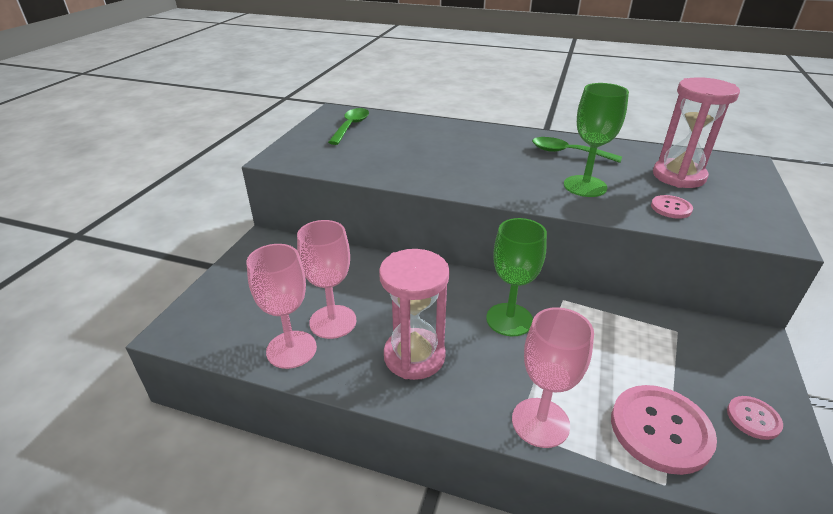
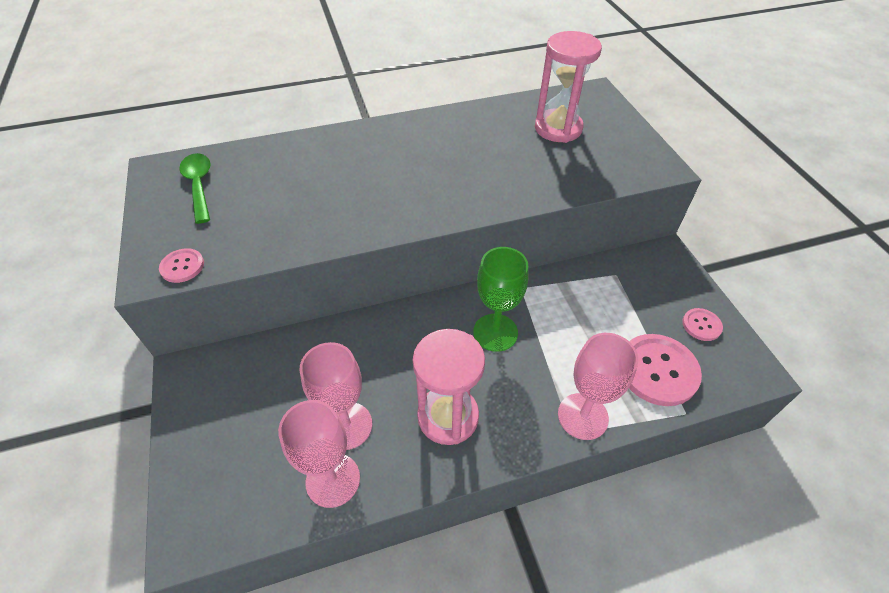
camera: 35 degrees left, 15 degrees up
(568, 153) = (452, 135): green spoon -> none
(585, 186) = (496, 173): green goblet -> none
(671, 208) = (576, 170): pink button -> pink button (182, 266)

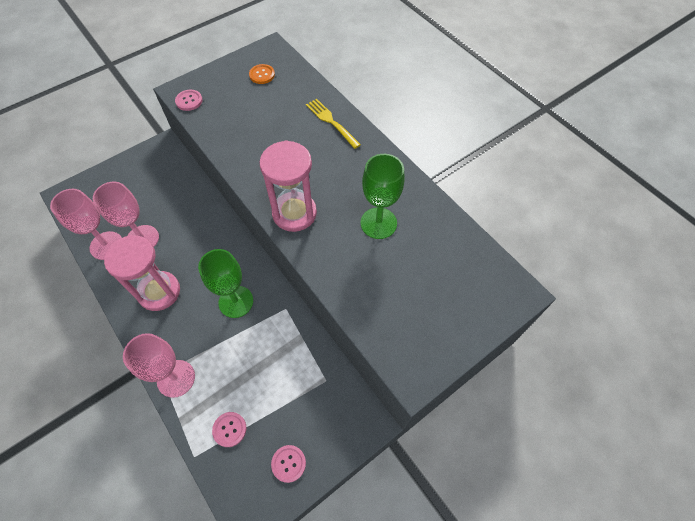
camera: 70 degrees right, 10 degrees up
(199, 185) = (262, 75): green spoon -> orange button
(328, 147) = (331, 122): none -> yellow fork
(487, 147) = (378, 223): none -> green goblet
(558, 128) = (433, 271): pink hourglass -> pink hourglass (294, 213)
(658, 370) = (229, 429): pink button -> pink button, size x0.51

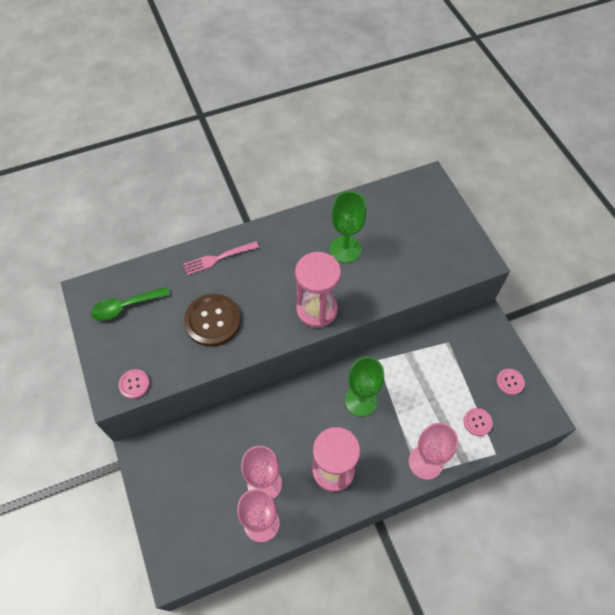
camera: 75 degrees left, 0 degrees up
(261, 135) = (213, 321): none -> brown button
(262, 75) = (125, 306): orange button -> green spoon
(331, 122) = (218, 258): yellow fork -> pink fork

